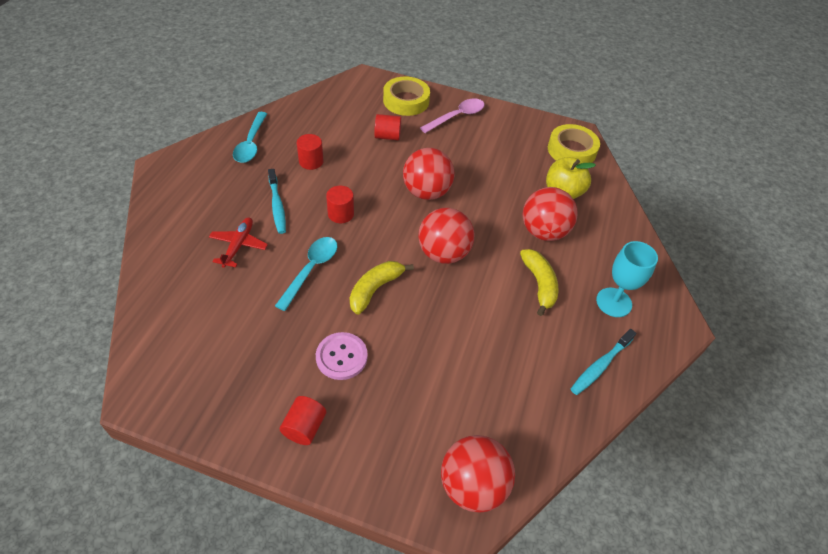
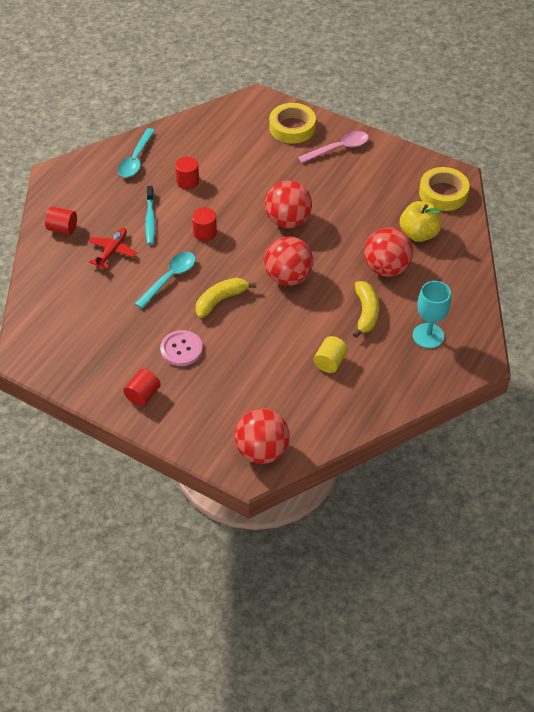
camera: 15 degrees right, 0 degrees up
(387, 136) = (265, 163): red cylinder -> red cylinder (62, 228)
(519, 349) = (330, 362): none -> yellow cylinder
(600, 366) = (395, 383): turquoise toothbrush -> none

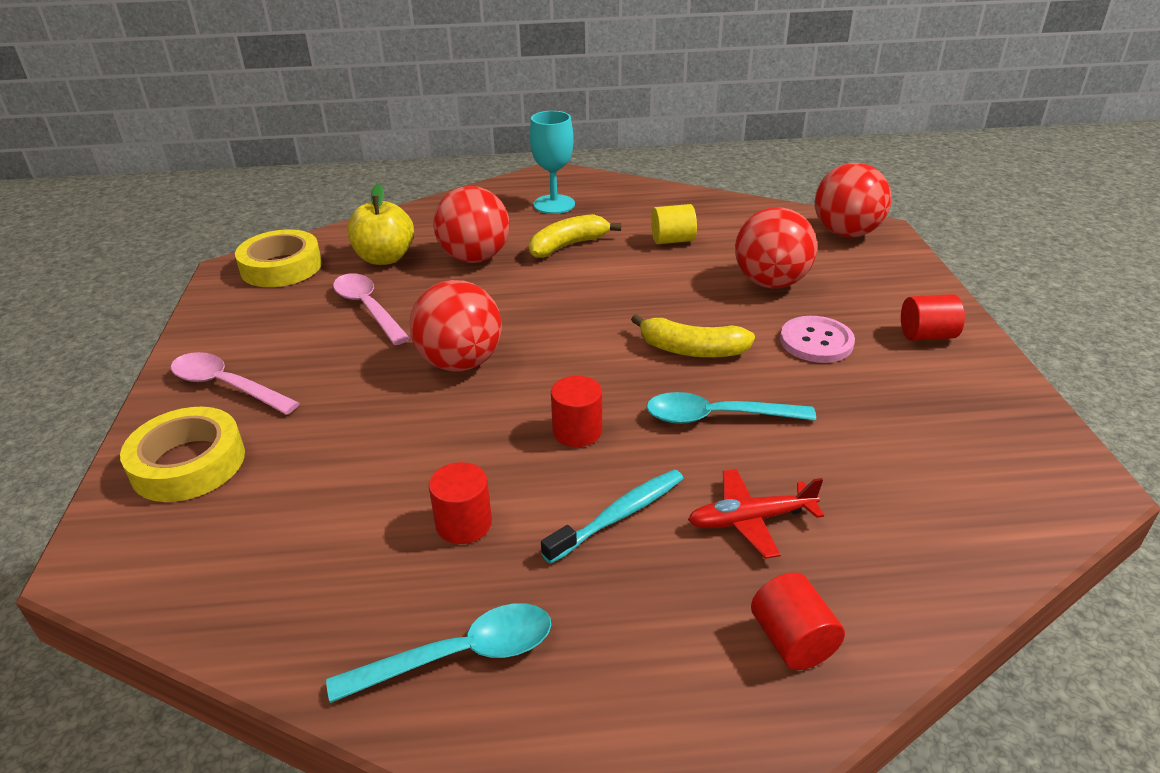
camera: 125 degrees left, 15 degrees down
(288, 277) = (577, 316): red ball -> red ball (770, 282)
(367, 209) = (368, 308): none -> pink spoon

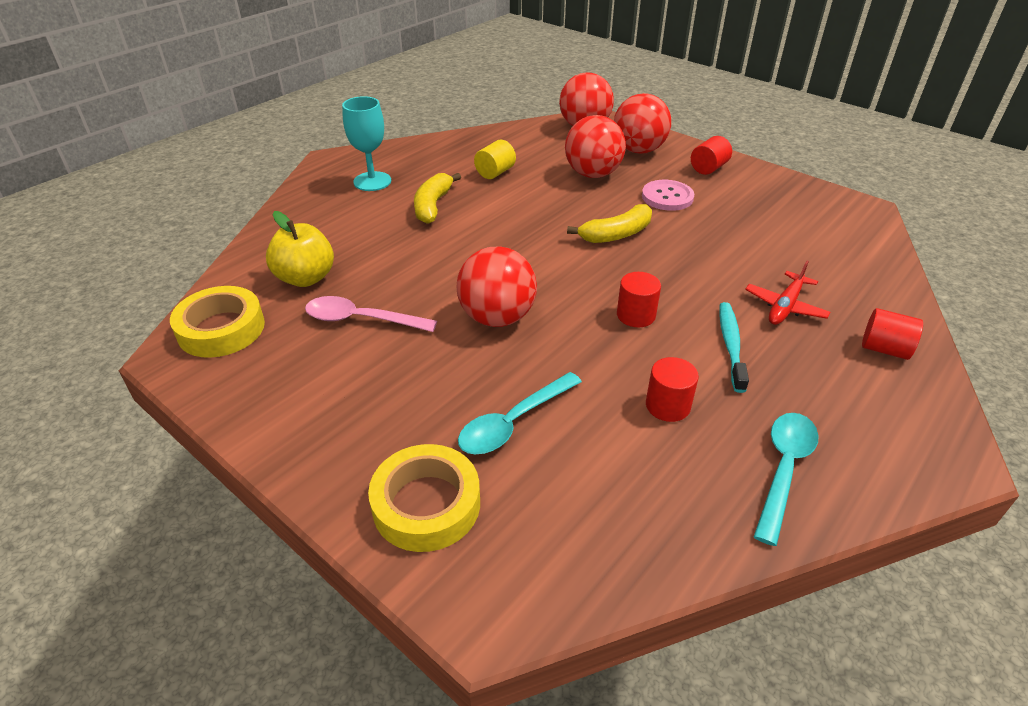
camera: 45 degrees left, 5 degrees up
(226, 386) = (350, 437): pink spoon -> none
(475, 258) = (380, 244): red ball -> red ball (638, 150)
(717, 417) = (688, 264): turquoise spoon -> turquoise spoon (513, 422)

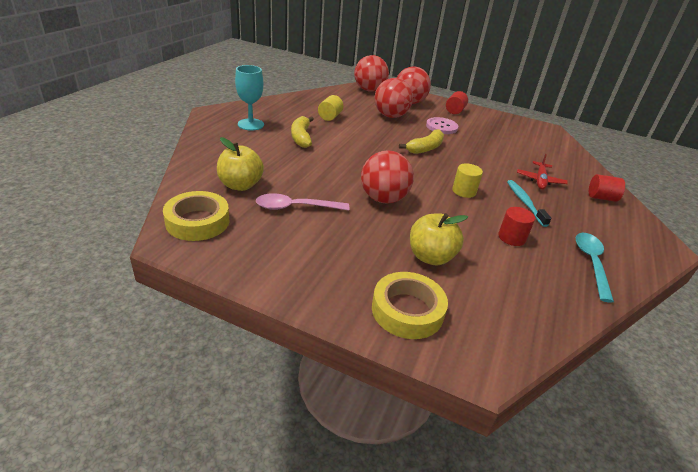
camera: 20 degrees left, 5 degrees down
(513, 422) = (430, 257): turquoise spoon -> yellow apple
(636, 315) = (464, 191): red cylinder -> yellow cylinder

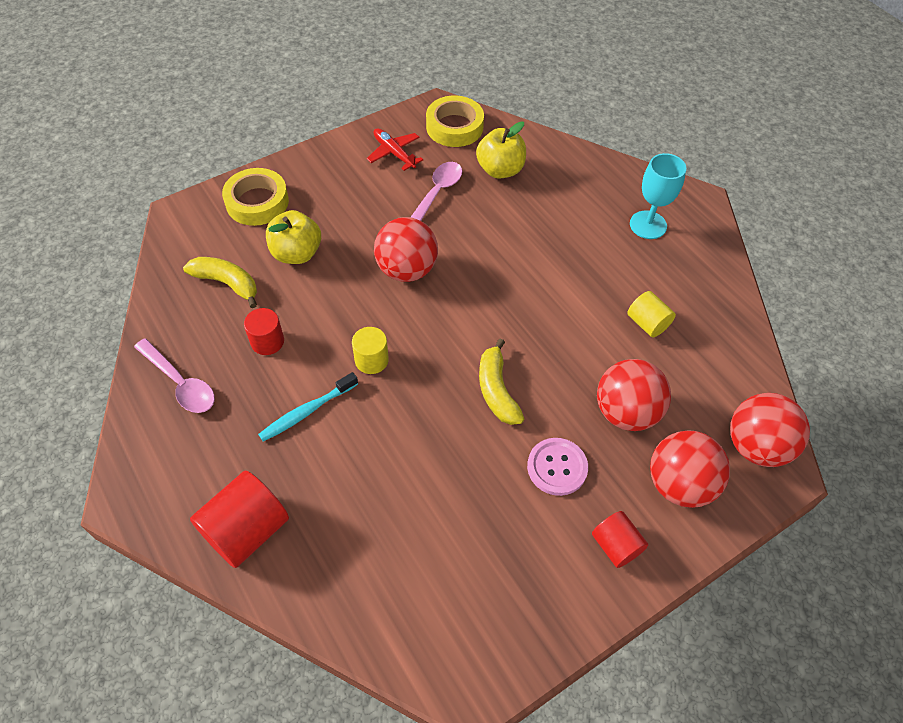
camera: 125 degrees right, 20 degrees up
(301, 137) = (590, 261): yellow banana -> yellow banana (227, 283)
(525, 202) = (307, 411): turquoise toothbrush -> turquoise toothbrush turned 120 degrees clockwise
(540, 180) = (335, 481): red plane -> red plane (394, 153)
(591, 263) = (180, 383): turquoise spoon -> pink spoon
(601, 197) = (247, 530): red cylinder -> red cylinder, size x1.69

